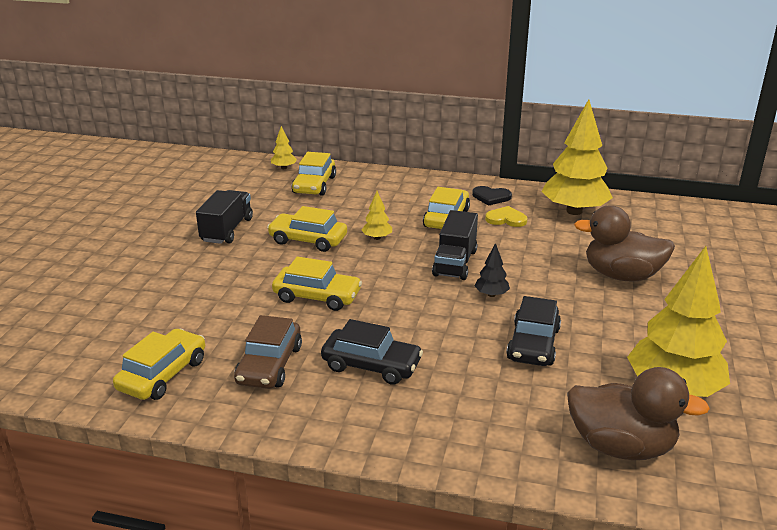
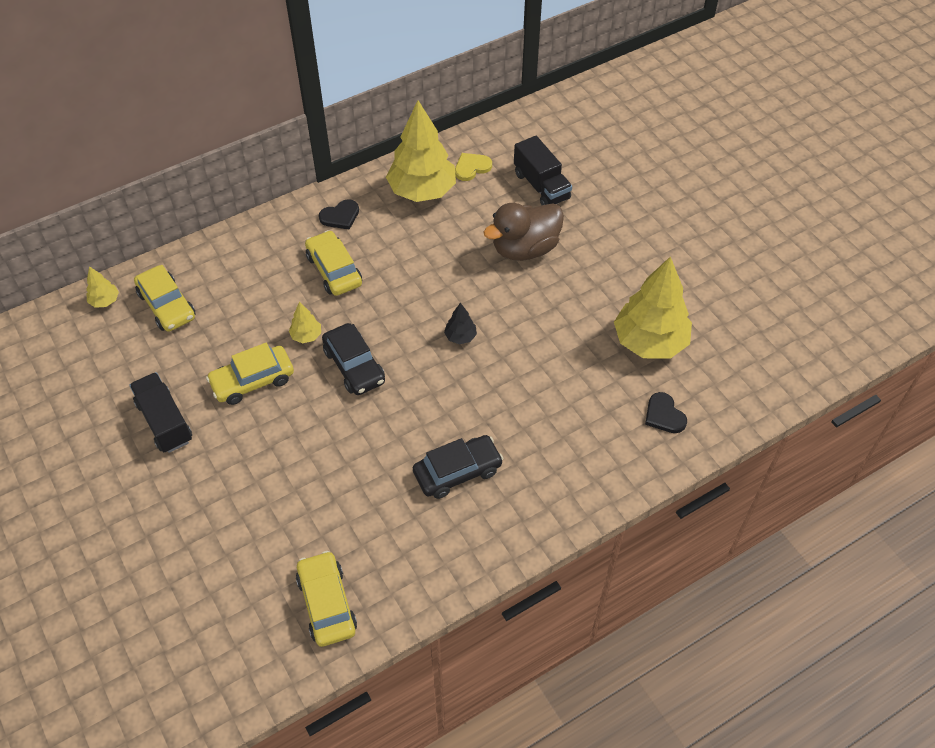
camera: 45 degrees left, 25 degrees up
(269, 365) = (390, 530): brown car -> none
(317, 296) = (340, 437): yellow car -> none
(455, 263) = (399, 320): black truck -> black truck (541, 186)
(506, 219) = (381, 238): yellow heart -> yellow heart (472, 167)
(533, 344) = (536, 366): black car -> black car (354, 366)
(621, 446) = (664, 415): brown duck -> black heart

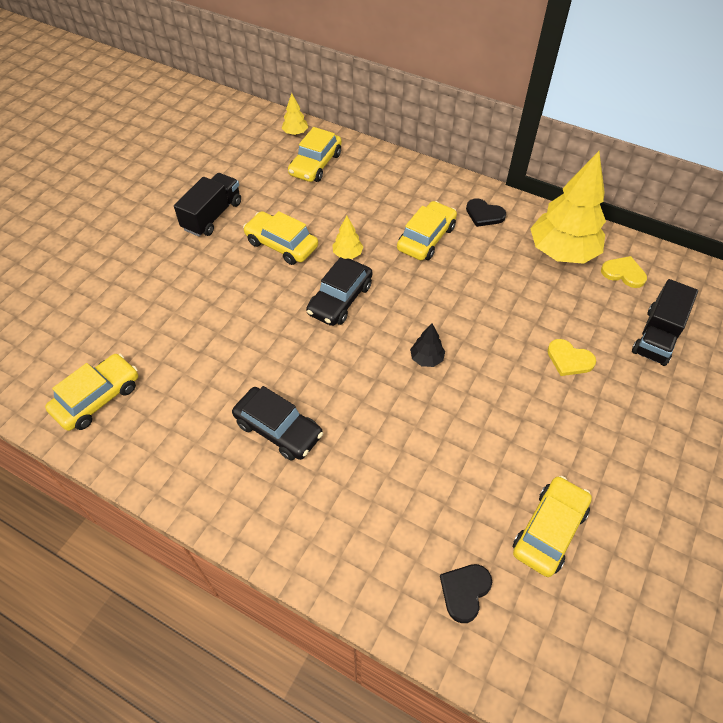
camera: 60 degrees right, 0 degrees up
(525, 248) = (569, 359): brown duck -> yellow heart
(649, 342) = (549, 530): yellow tree -> yellow car

